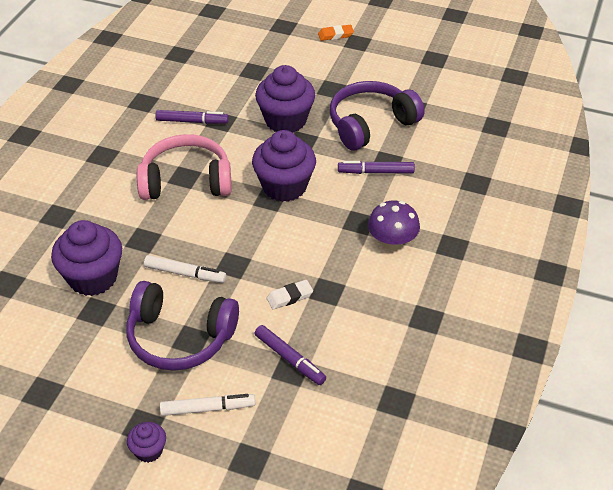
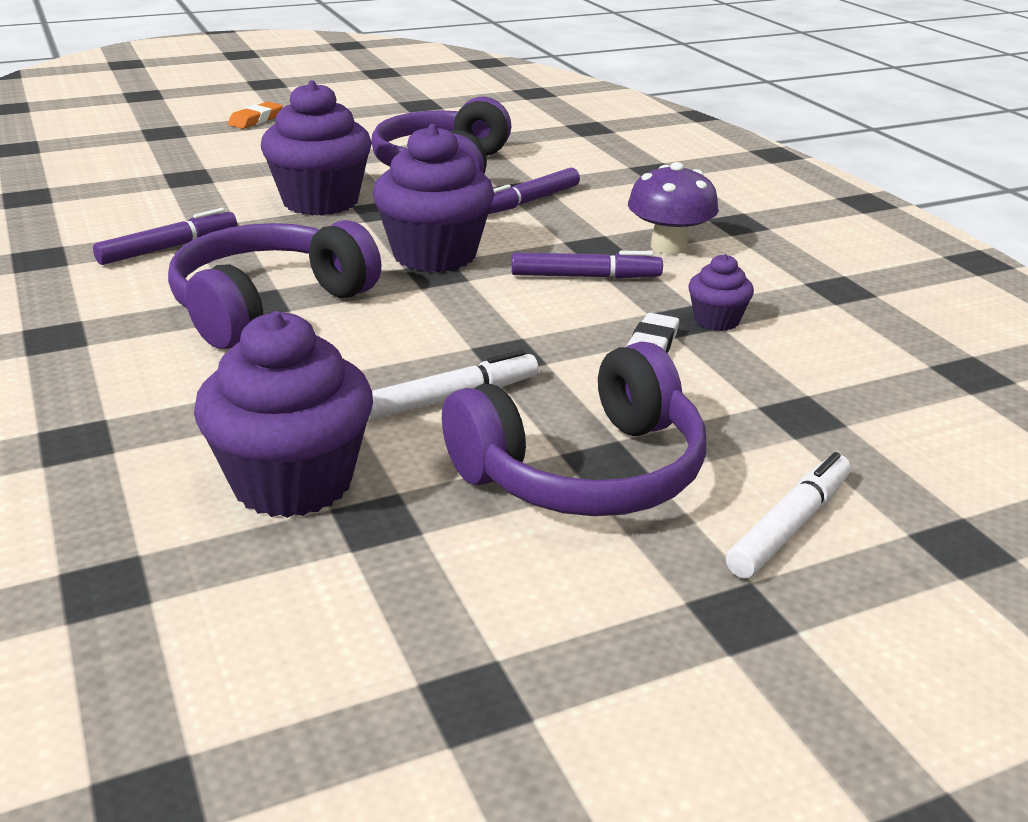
camera: 45 degrees left, 15 degrees down
(149, 450) = (816, 642): purple cupcake -> purple cupcake (716, 320)
(186, 181) = (269, 305): pink headphones -> purple headphones
(289, 359) = (778, 405): purple marker -> purple marker (585, 276)

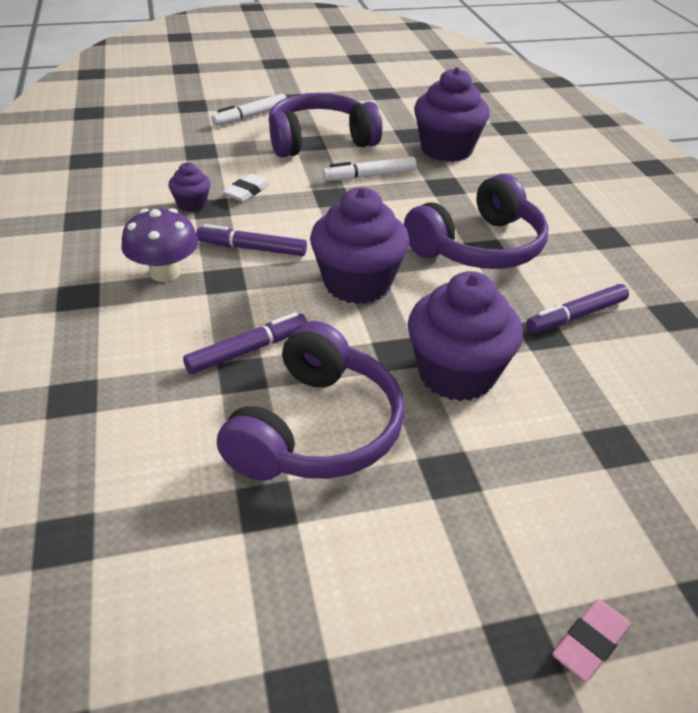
camera: 170 degrees left, 10 degrees up
(256, 120) = (590, 642): orange eraser -> pink eraser

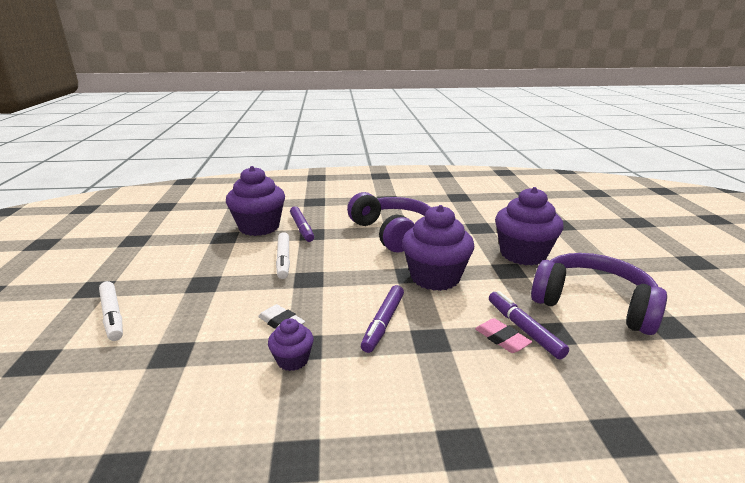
camera: 80 degrees left, 15 degrees down
(165, 273) = (419, 377): purple mushroom -> none
(320, 141) = (204, 277): purple headphones -> none
(576, 316) = (463, 217): purple marker -> purple marker (302, 228)
(590, 642) = (680, 247): pink eraser -> pink eraser (502, 339)

